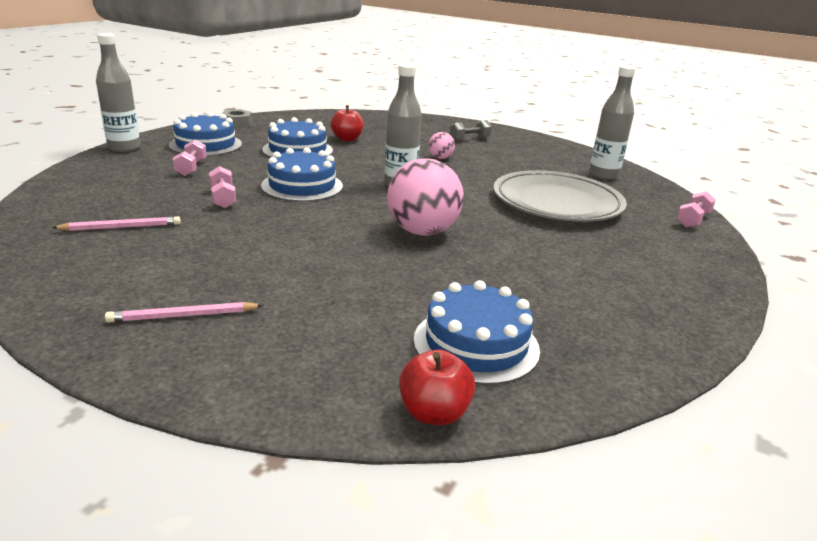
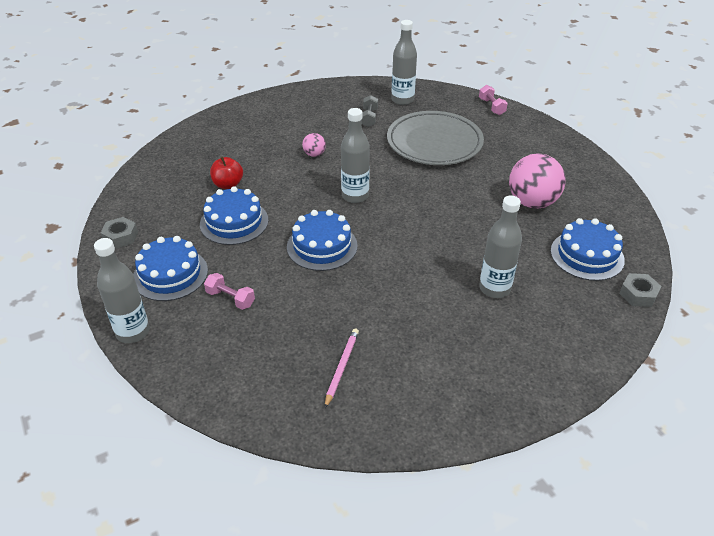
camera: 55 degrees left, 15 degrees up
(183, 316) = (503, 361): pink pencil -> none
(223, 198) = (318, 296): pink dumbbell -> none
(324, 285) = (494, 288): none -> grey bottle
(422, 232) = (443, 219): pink ball -> pink ball (532, 202)
(434, 413) = (638, 294): red apple -> grey nut
(469, 139) = (284, 122): grey dumbbell -> grey dumbbell (369, 118)

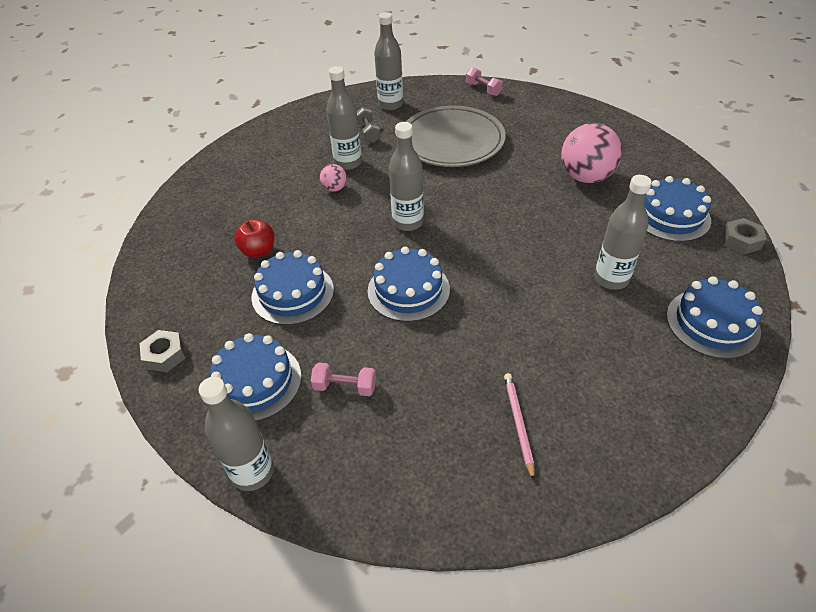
camera: 20 degrees left, 5 degrees up
(337, 137) = (348, 163): none -> grey bottle
(559, 349) = (712, 323): none -> blue cake

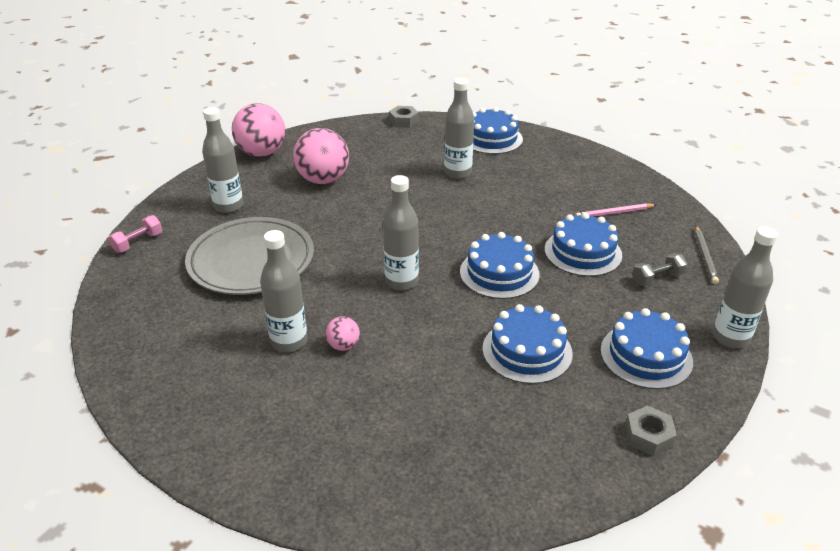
camera: 100 degrees left, 10 degrees down
(258, 251) = (468, 393): red apple -> none
(345, 387) = (623, 298): pink dumbbell -> none
(368, 133) = (220, 332): grey dumbbell -> grey dumbbell (657, 278)
(390, 105) = (152, 318): grey bottle -> grey bottle (228, 206)
(407, 506) = (705, 256): none -> grey pencil
(635, 138) = (262, 153): none -> pink ball
(671, 216) = (377, 144): blue cake -> blue cake (583, 252)

